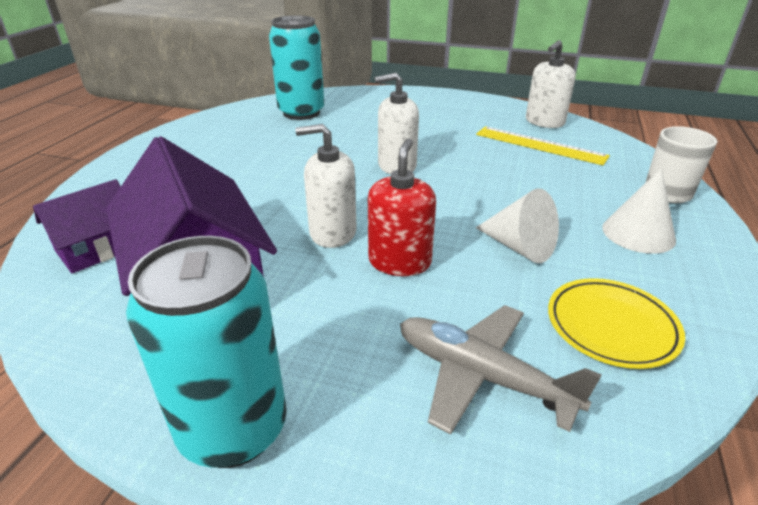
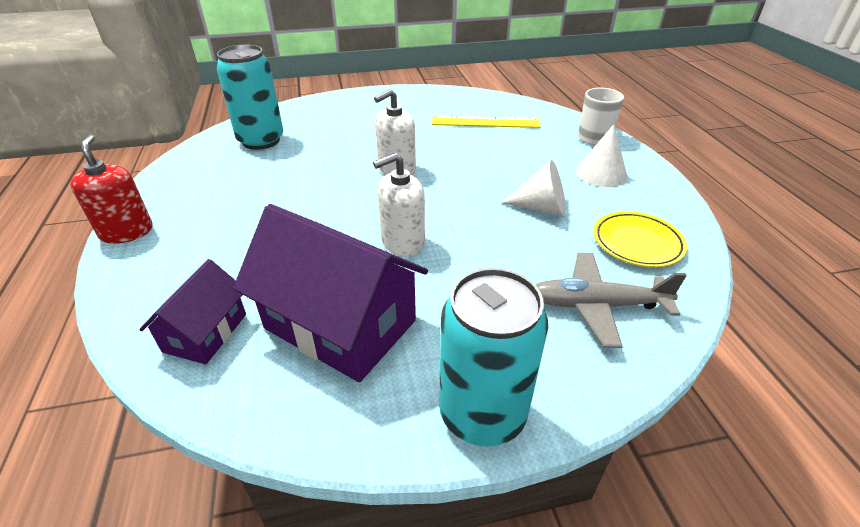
camera: 30 degrees left, 5 degrees up
(399, 262) = (474, 248): red soap dispenser -> red soap dispenser (127, 232)
(544, 122) = (471, 101): white soap dispenser -> none

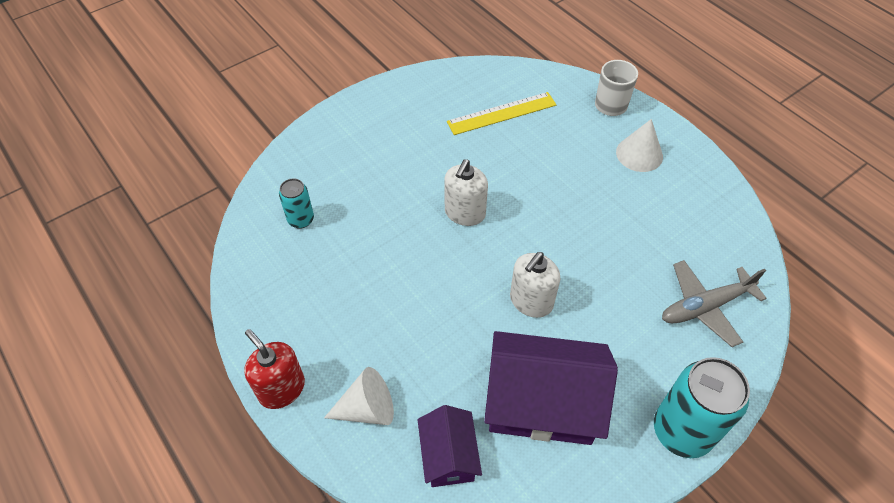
camera: 25 degrees left, 15 degrees up
(261, 141) = (301, 220): turquoise can -> turquoise can, size x0.53
(541, 208) = (614, 216): white cone -> white cone (367, 408)
(637, 243) = (703, 230): yellow plate -> none

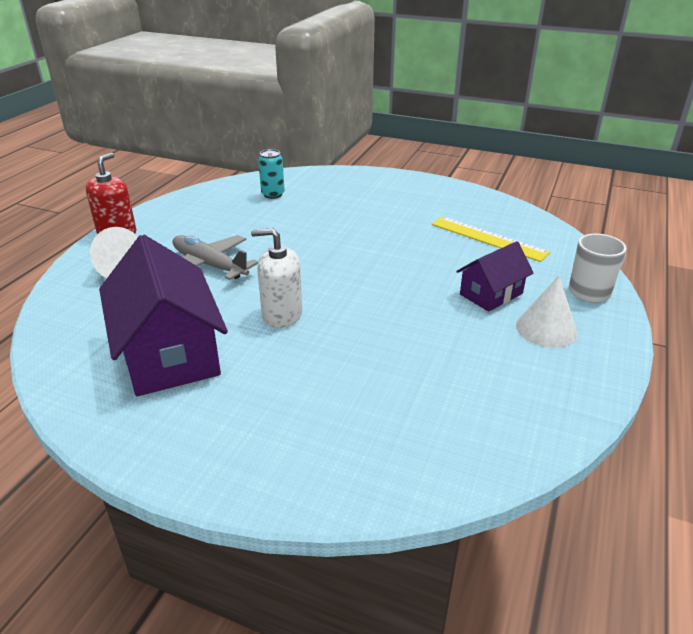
camera: 60 degrees right, 20 degrees down
(449, 456) = (89, 319): purple house -> purple house (491, 294)
(465, 213) = (350, 254): white soap dispenser -> none
(682, 431) = (185, 461): turquoise can -> none
(705, 307) = (375, 437): grey plane -> grey plane (209, 265)

